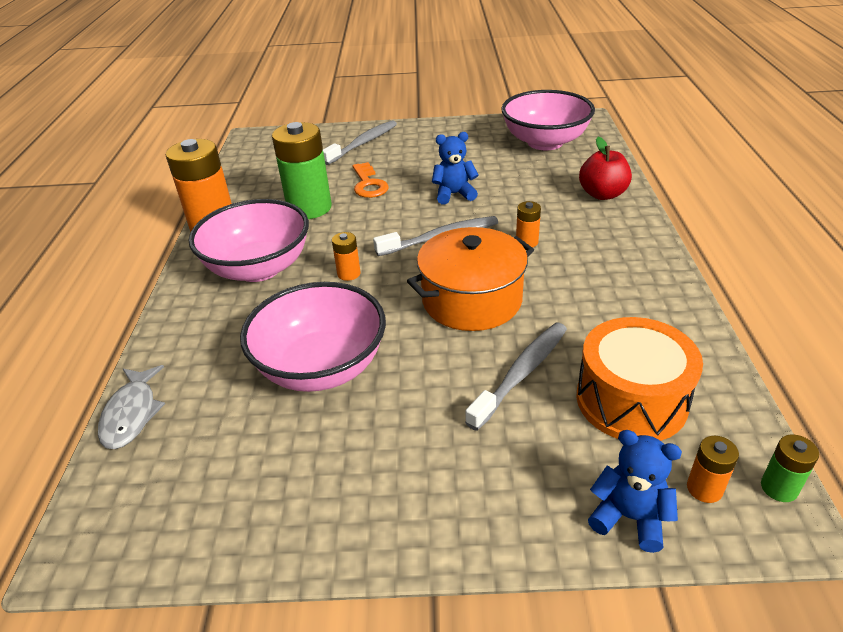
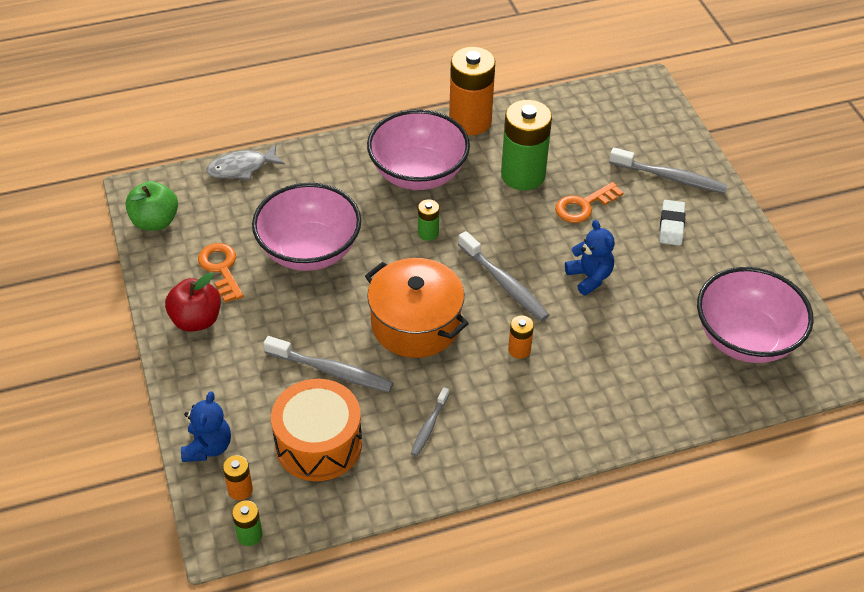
camera: 70 degrees right, 10 degrees up
(161, 534) = (155, 221): none -> green apple
(305, 460) = (221, 268): none -> orange key
(349, 274) = (428, 233): orange battery -> green battery
(415, 151) = (671, 225): none -> white eraser
(602, 194) = (638, 404): red apple -> red apple (196, 320)
(614, 311) = (429, 426): none -> grey toothbrush

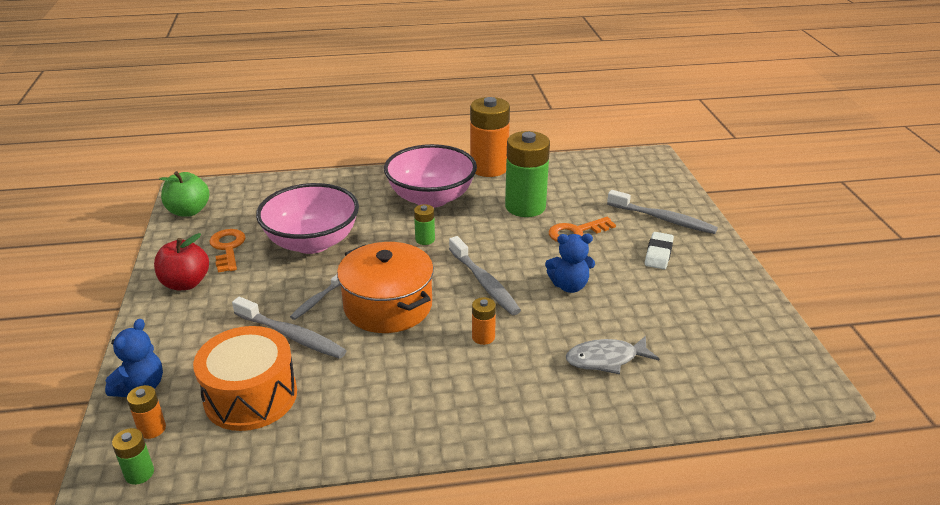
camera: 10 degrees right, 15 degrees down
(242, 168) = (280, 182): grey fish -> grey fish (606, 359)
(429, 426) = (369, 393): grey toothbrush -> grey toothbrush (317, 301)
(589, 277) = (569, 286): blue teddy bear -> blue teddy bear turned 105 degrees clockwise
(745, 338) = (723, 351): pink bowl -> none

